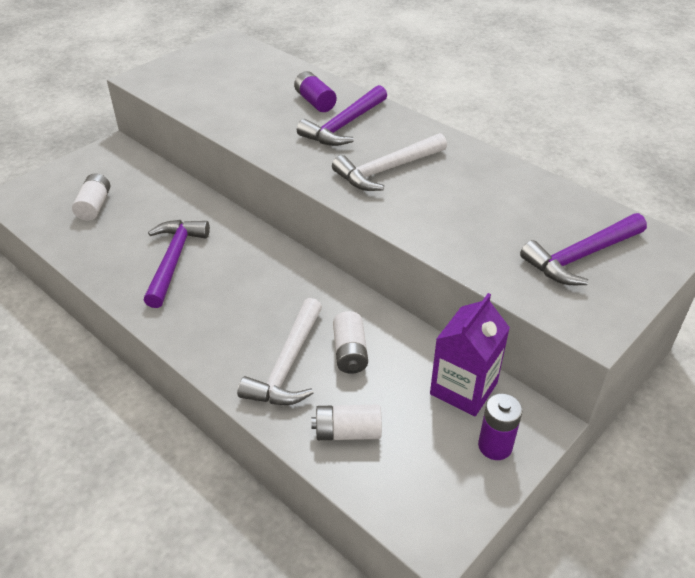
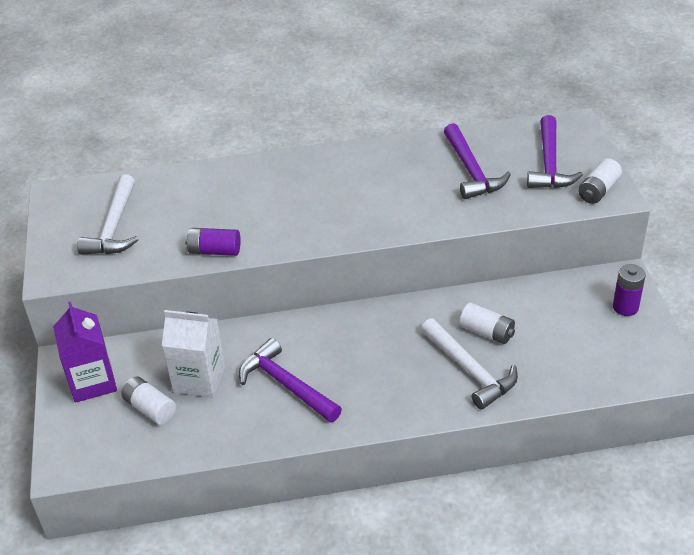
camera: 50 degrees left, 0 degrees up
(143, 213) = (199, 379): none -> white carton
(315, 102) = (228, 189): purple battery -> purple battery (214, 251)
(344, 125) = (283, 190): purple hammer -> purple hammer (471, 171)
(347, 432) = (558, 369): white battery -> white battery (598, 190)
(387, 170) = (367, 198): white hammer -> white hammer (114, 227)
(463, 389) = (568, 295): purple carton -> purple carton (92, 382)

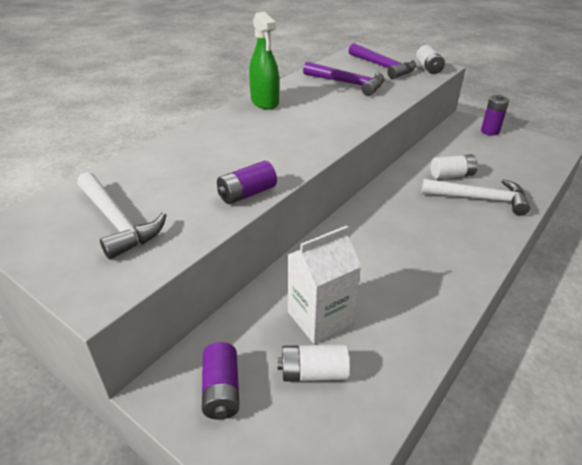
camera: 45 degrees left, 5 degrees down
(92, 382) = (221, 390): purple carton -> purple battery
(286, 385) = (391, 277): purple hammer -> none
(357, 158) = (265, 102): none -> green spray bottle

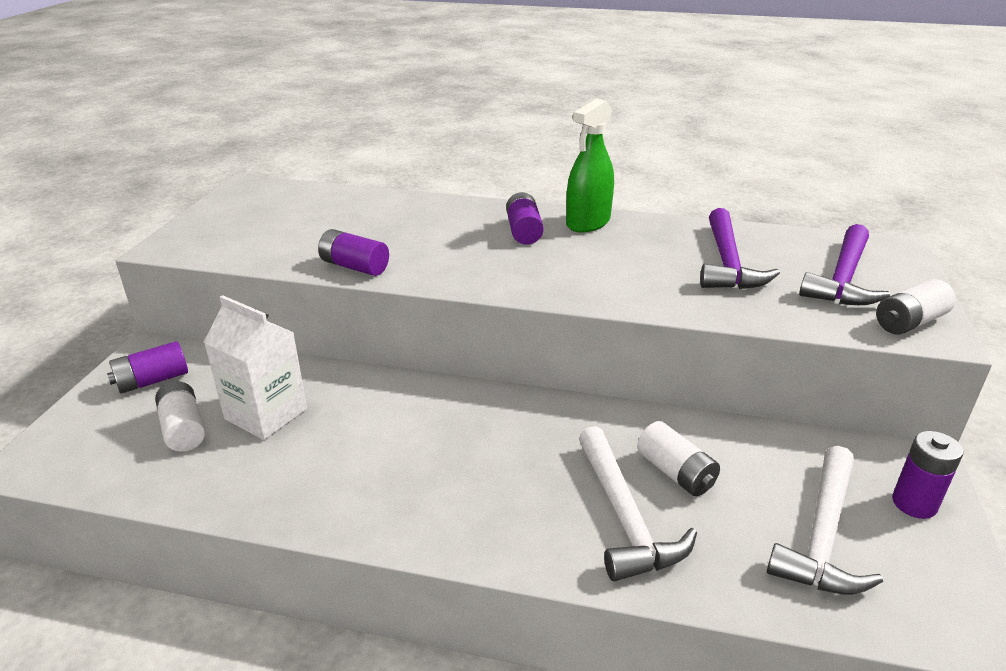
camera: 65 degrees right, 5 degrees down
(117, 222) = (272, 222): white hammer -> white hammer (822, 535)
(255, 123) = (524, 231): none -> purple battery

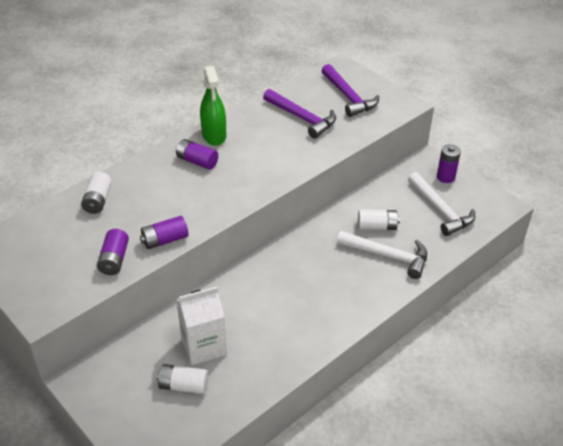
camera: 55 degrees left, 10 degrees up
(152, 380) = (117, 387): purple battery -> purple battery (114, 260)
(909, 322) = (393, 104): white battery -> white battery (98, 200)

